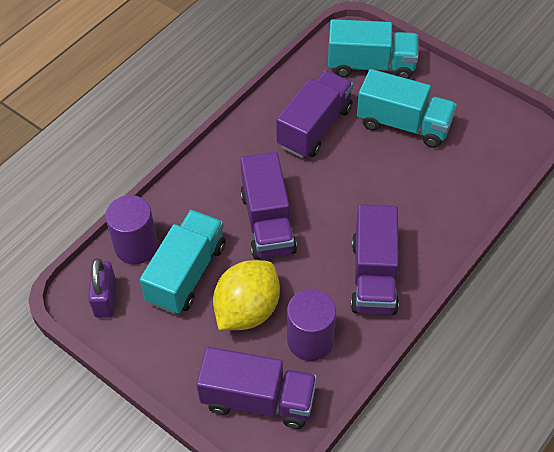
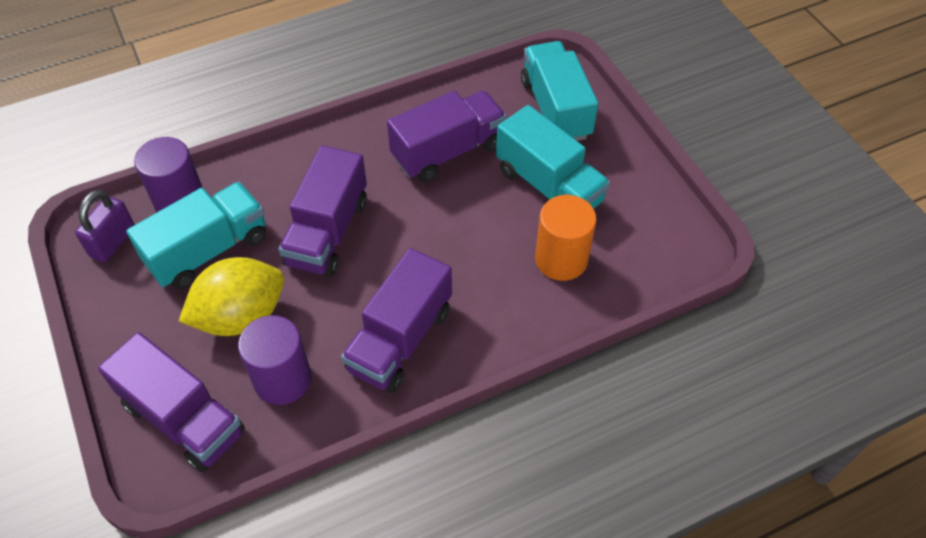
camera: 25 degrees right, 0 degrees up
(371, 65) = (555, 109): turquoise truck -> turquoise truck turned 135 degrees counterclockwise
(446, 173) = (561, 259): none -> orange cylinder

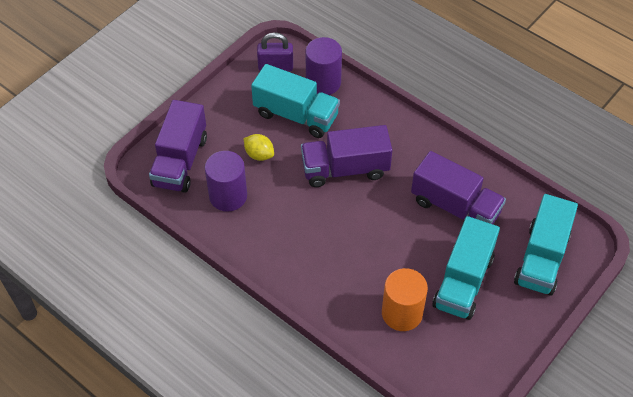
camera: 65 degrees right, 0 degrees up
(241, 316) = (259, 154): yellow lemon -> yellow lemon, size x0.51
(400, 339) = (287, 244): purple truck -> none
(555, 109) = (541, 258): turquoise truck -> turquoise truck turned 150 degrees clockwise

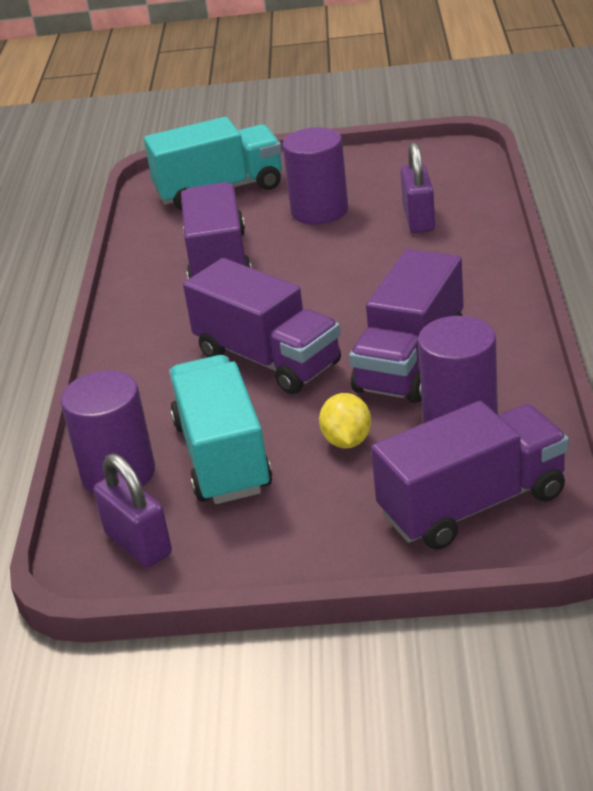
camera: 125 degrees left, 20 degrees down
(284, 211) = (410, 362): none -> purple truck
(402, 313) = (419, 219): orange cylinder -> purple padlock
(463, 281) = (319, 211): turquoise truck -> purple cylinder

